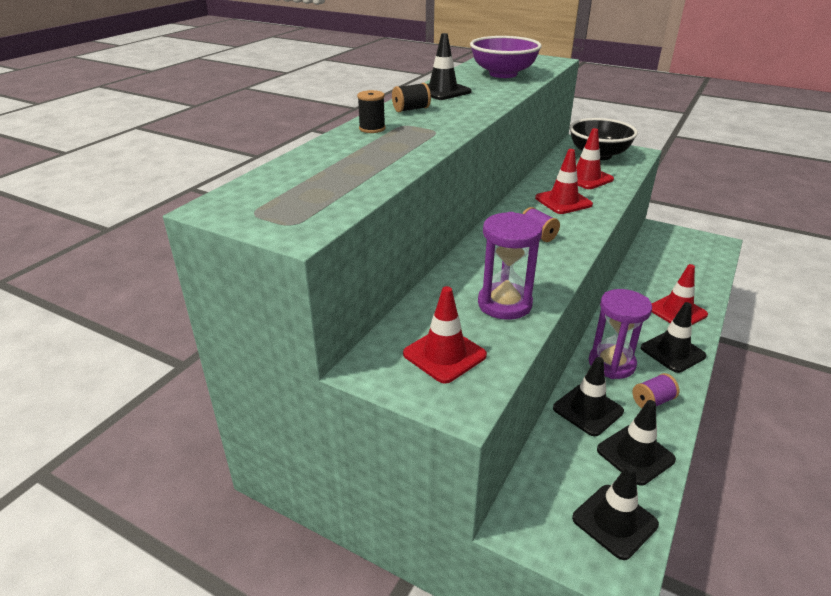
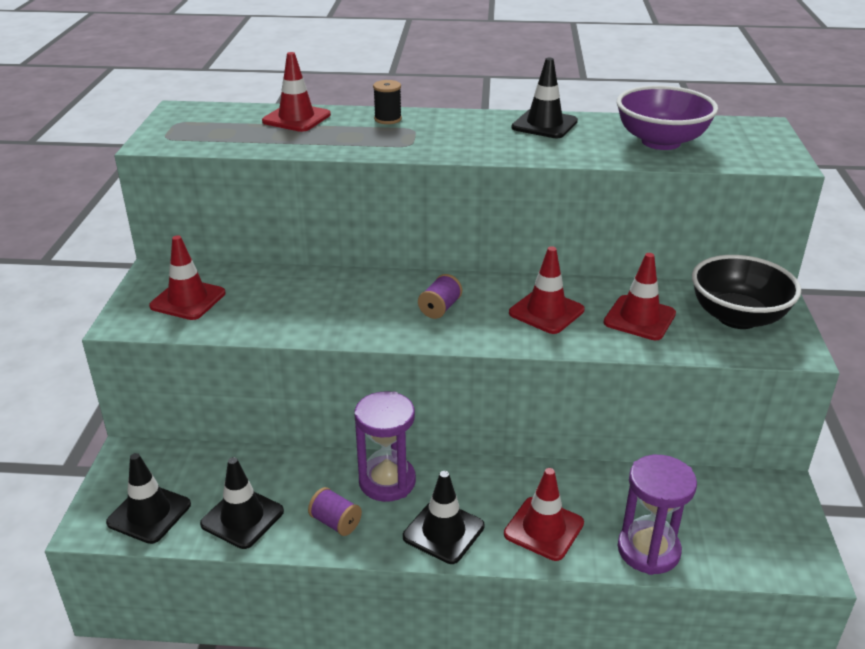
camera: 65 degrees right, 0 degrees up
(323, 159) = (296, 118): none -> red traffic cone
(411, 109) = (463, 123): black spool -> none
(504, 304) = (283, 313): purple hourglass -> purple hourglass (648, 550)
(588, 410) = (296, 474): black traffic cone -> none

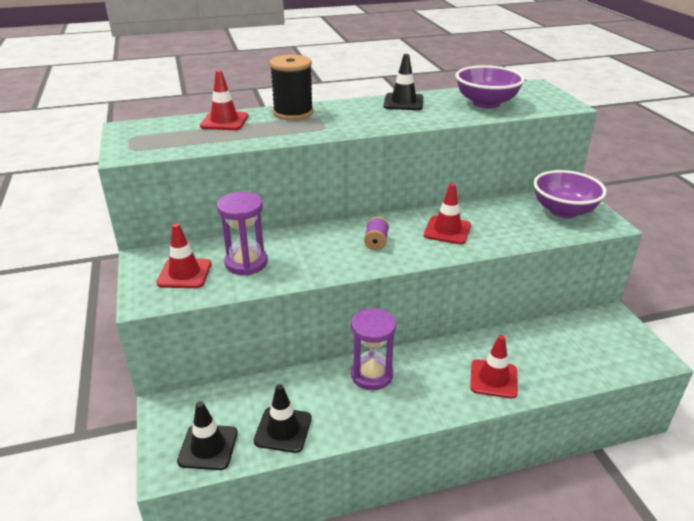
camera: 20 degrees left, 0 degrees up
(335, 522) = (353, 414): purple spool -> none
(388, 119) = (293, 113): black spool -> black spool, size x1.95
(443, 531) = (431, 399): black traffic cone -> none
(639, 318) = (507, 223): red traffic cone -> none
(648, 550) = (564, 375): purple hourglass -> purple hourglass (246, 263)
(737, 317) = (563, 211): black bowl -> purple bowl

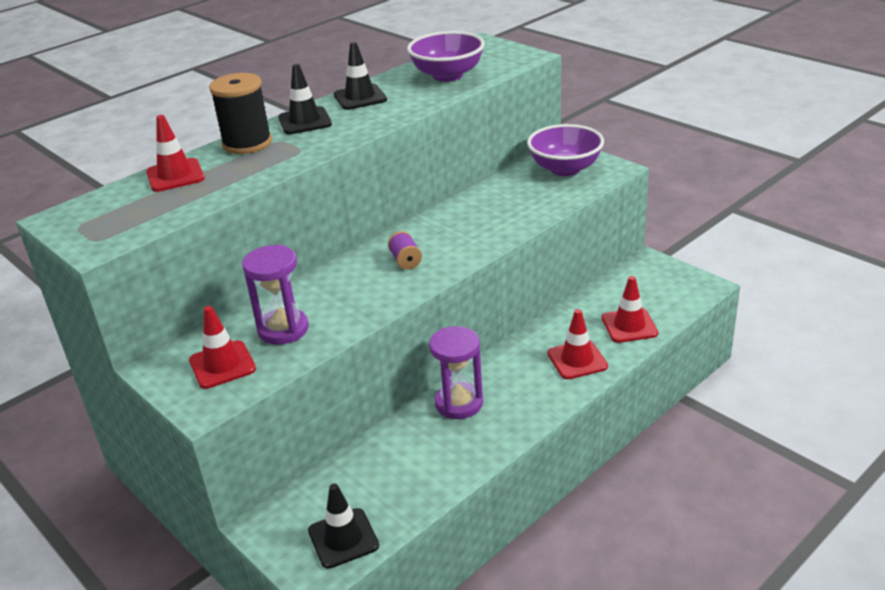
camera: 25 degrees left, 0 degrees up
(283, 430) = (408, 489): black traffic cone -> black traffic cone (305, 121)
(447, 230) = (468, 225): red traffic cone -> red traffic cone (629, 326)

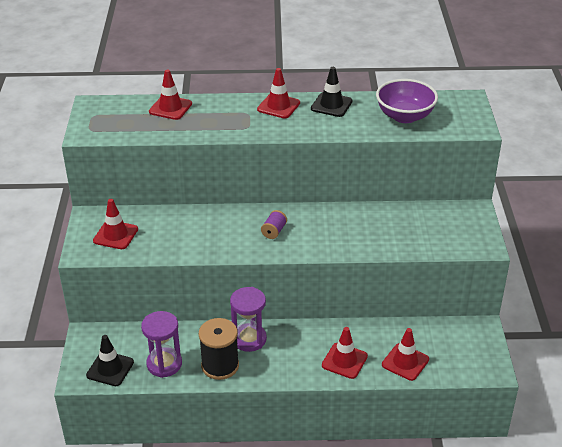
camera: 40 degrees right, 5 degrees up
(247, 143) = (230, 105): black spool -> black spool (220, 365)
(283, 329) = (164, 233): purple hourglass -> purple hourglass (164, 364)
(305, 121) = (278, 106): black traffic cone -> red traffic cone
(565, 169) = (454, 226): purple bowl -> none

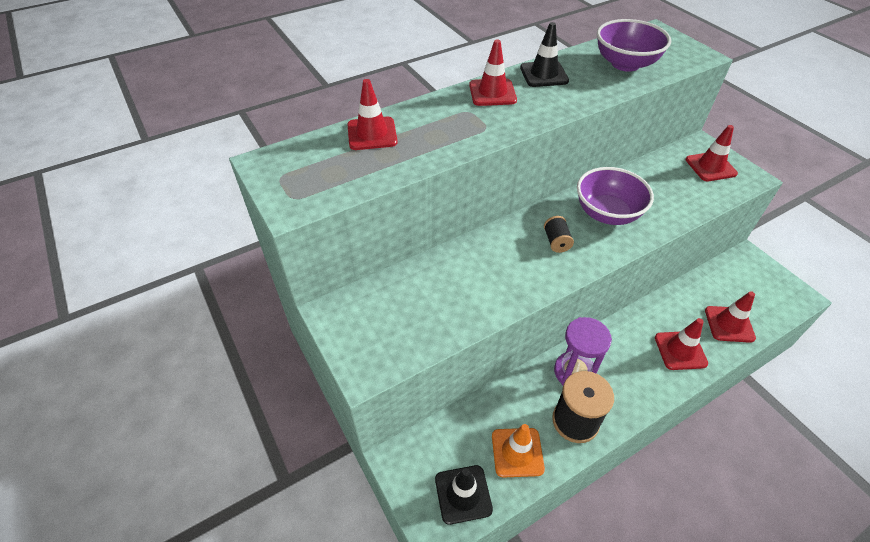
camera: 30 degrees left, 10 degrees up
(115, 235) = (387, 324): red traffic cone -> red traffic cone (710, 167)
(164, 364) = (517, 452): purple hourglass -> orange traffic cone
(274, 231) = (556, 242): purple spool -> black spool
(333, 228) = (607, 213): none -> purple bowl

